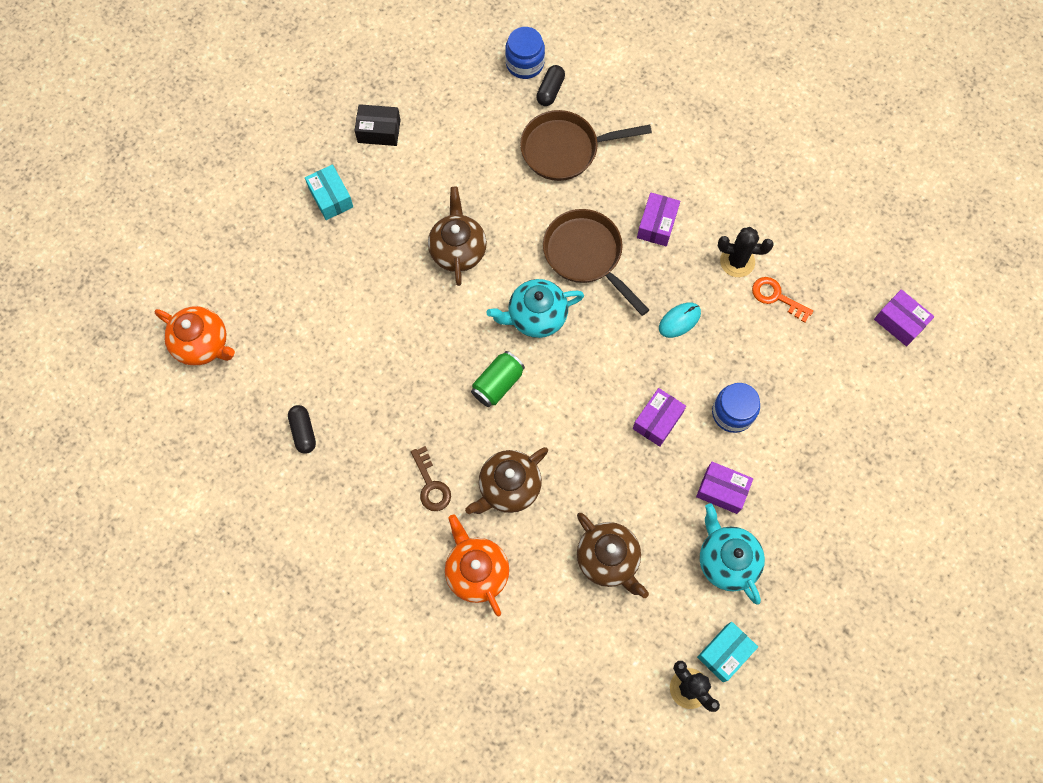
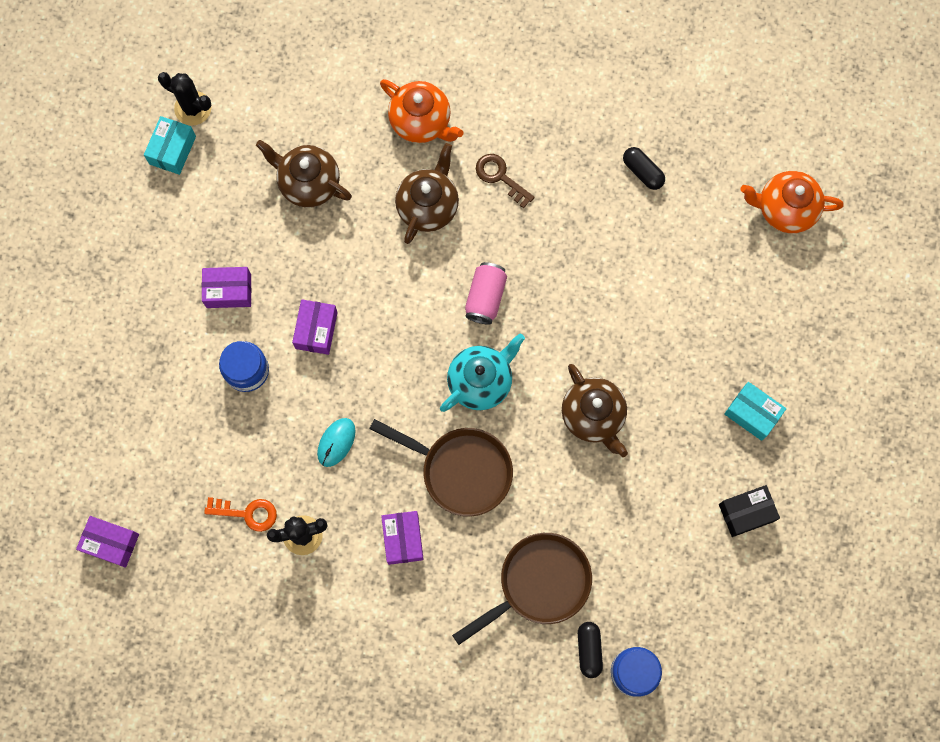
camera: 155 degrees right, 5 degrees up
(497, 384) = (485, 297): green can -> pink can
(726, 560) = (200, 229): turquoise teapot -> none

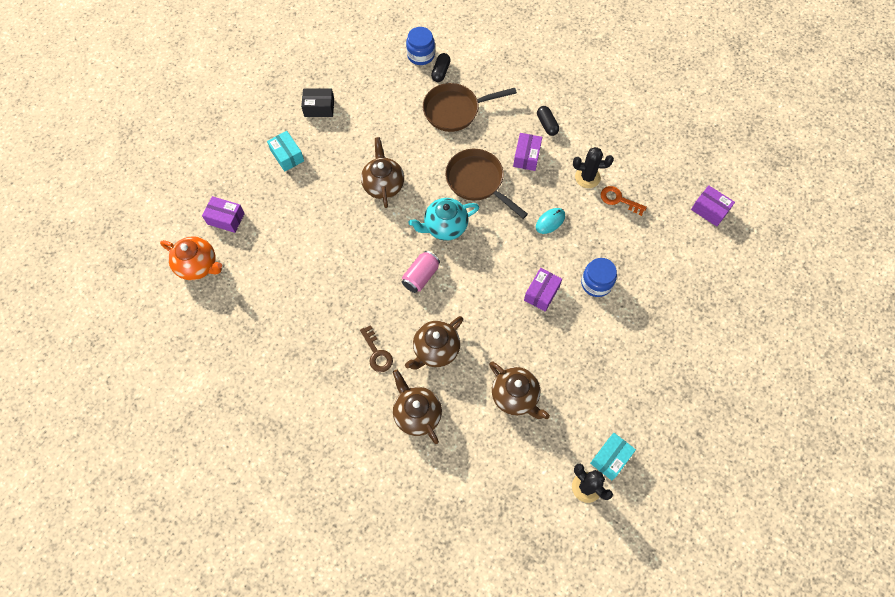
camera: 160 degrees left, 10 degrees down
(228, 291) = (595, 339): purple box -> purple box (226, 218)
(421, 122) = (417, 414): orange teapot -> brown teapot
(642, 172) = (278, 322): black capsule -> black capsule (547, 124)

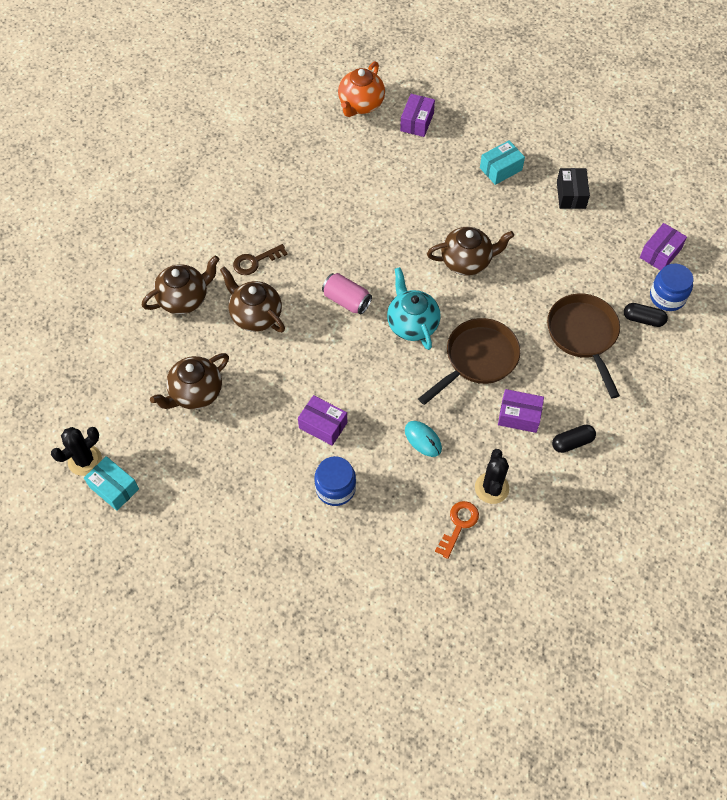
camera: 90 degrees right, 5 degrees down
(709, 210) = (447, 645): purple box -> purple box (660, 253)

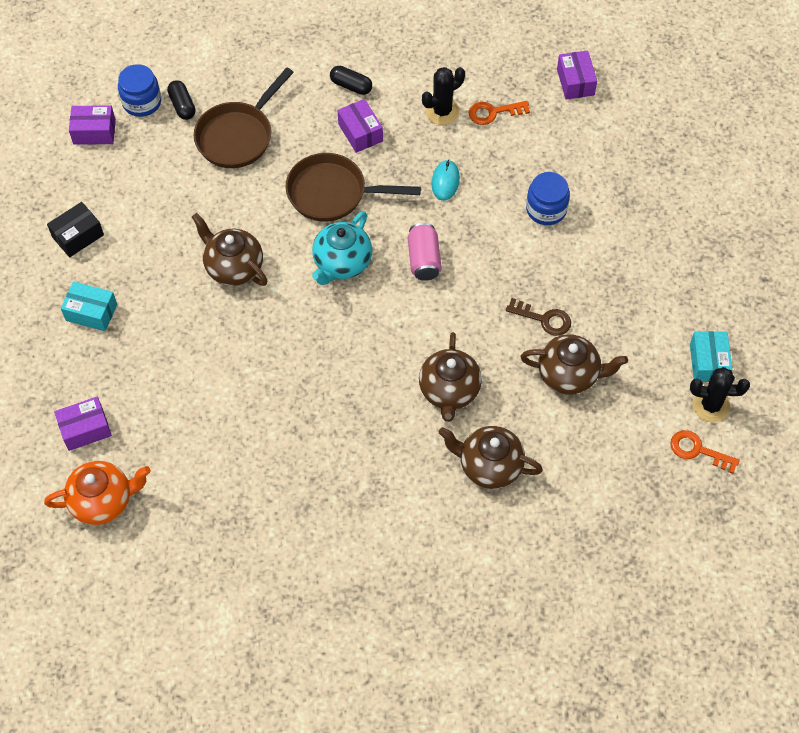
camera: 130 degrees left, 0 degrees up
(66, 424) = (698, 450): none -> orange key
(255, 261) = (392, 439): brown key -> brown key (544, 319)
(323, 425) = (502, 257): purple box -> purple box (575, 82)
(346, 300) = (364, 330): pink can -> pink can (424, 259)

